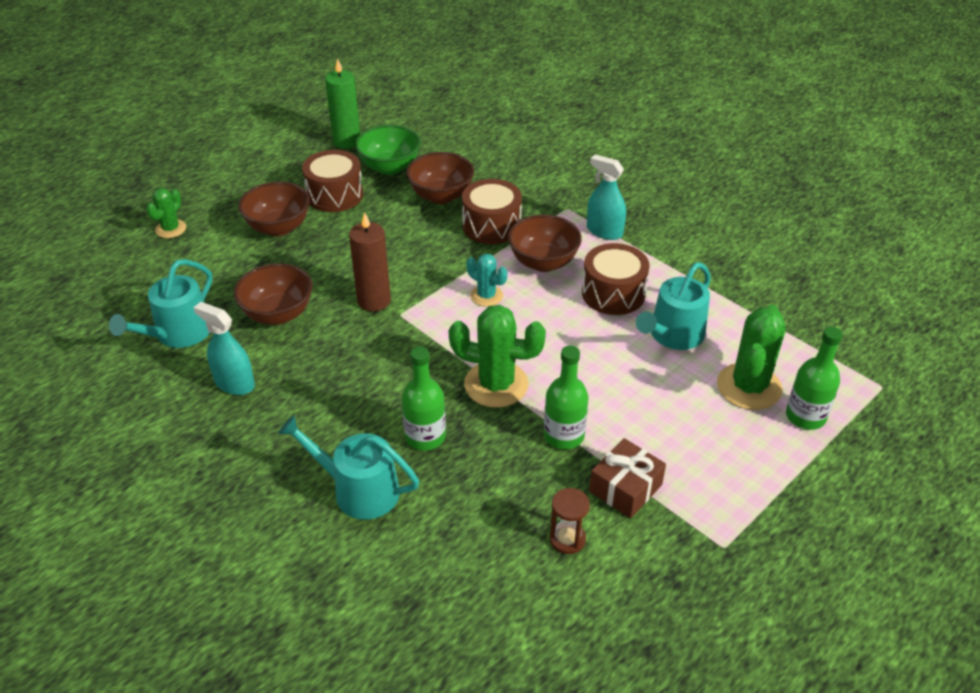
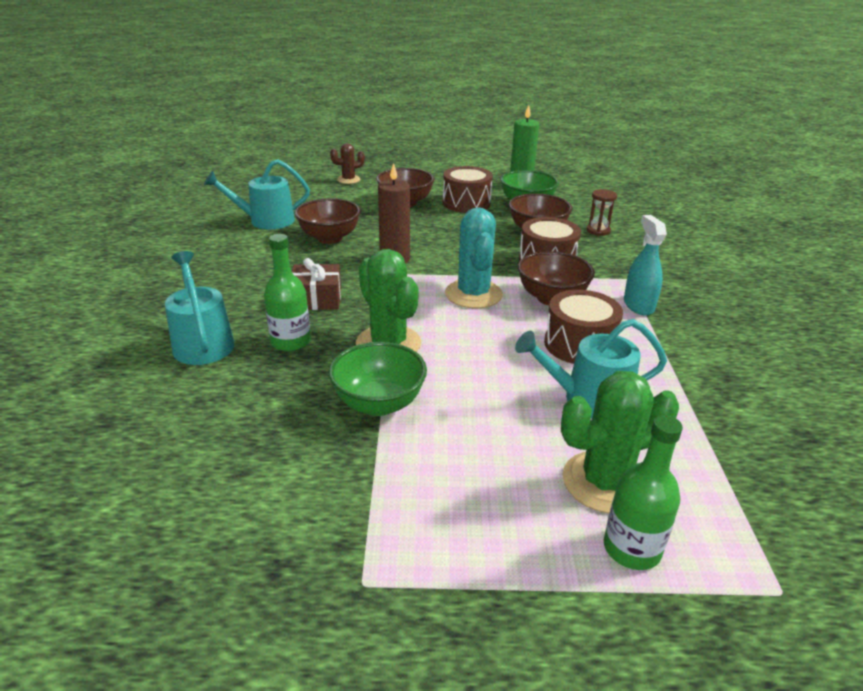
camera: 45 degrees right, 10 degrees down
(171, 229) = (348, 180): green cactus -> brown cactus
(234, 383) = (247, 255): turquoise spray bottle -> none
(486, 296) = (473, 294): turquoise cactus -> turquoise cactus, size x1.78
(564, 435) = (379, 403): green bottle -> green bowl
(567, 539) = (259, 468): brown hourglass -> brown hourglass (598, 231)
(625, 488) = (361, 470): brown gift -> brown gift (316, 299)

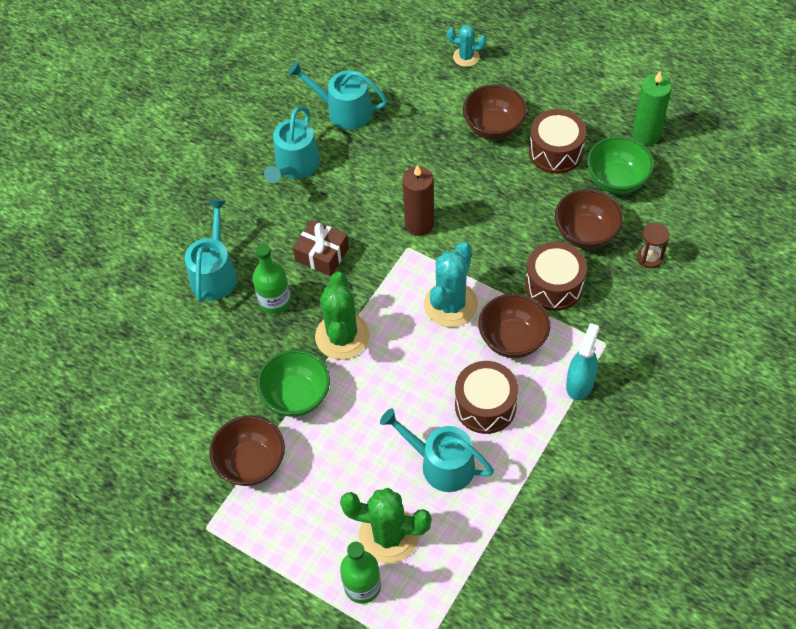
camera: 35 degrees right, 25 degrees up
(242, 257) = (295, 166): none -> turquoise watering can
(329, 238) = (383, 165): brown bowl -> brown bowl (251, 463)
(348, 180) = (466, 57): brown cactus -> turquoise cactus

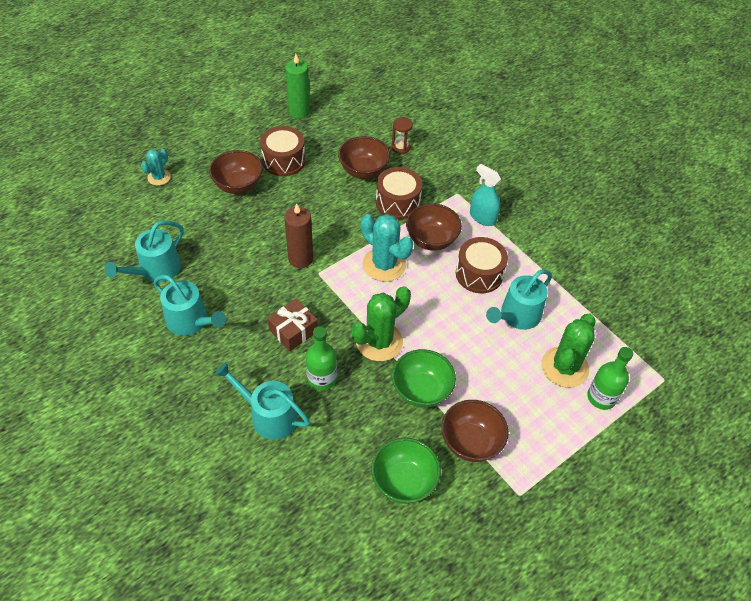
camera: 75 degrees left, 5 degrees down
(342, 336) = (379, 342): green cactus -> green cactus turned 60 degrees counterclockwise
(616, 180) = (328, 140): green bowl -> green bowl (404, 481)

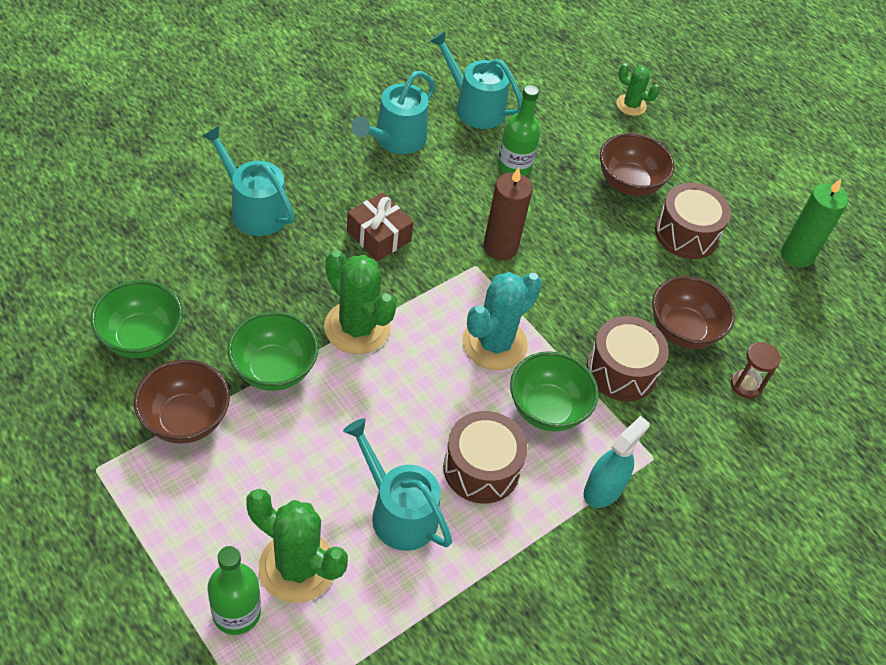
camera: 85 degrees right, 0 degrees up
(159, 177) = (631, 105): turquoise cactus -> green cactus
(269, 416) = (254, 209): turquoise watering can -> turquoise watering can turned 75 degrees counterclockwise
(322, 378) = (303, 262): green bottle -> green bottle (514, 166)
(431, 240) = (547, 409): brown bowl -> green bowl

